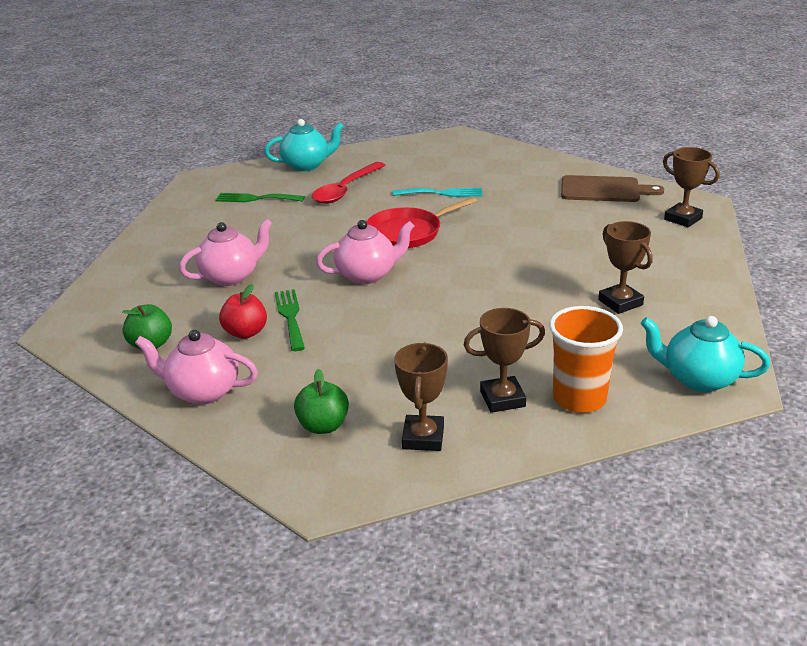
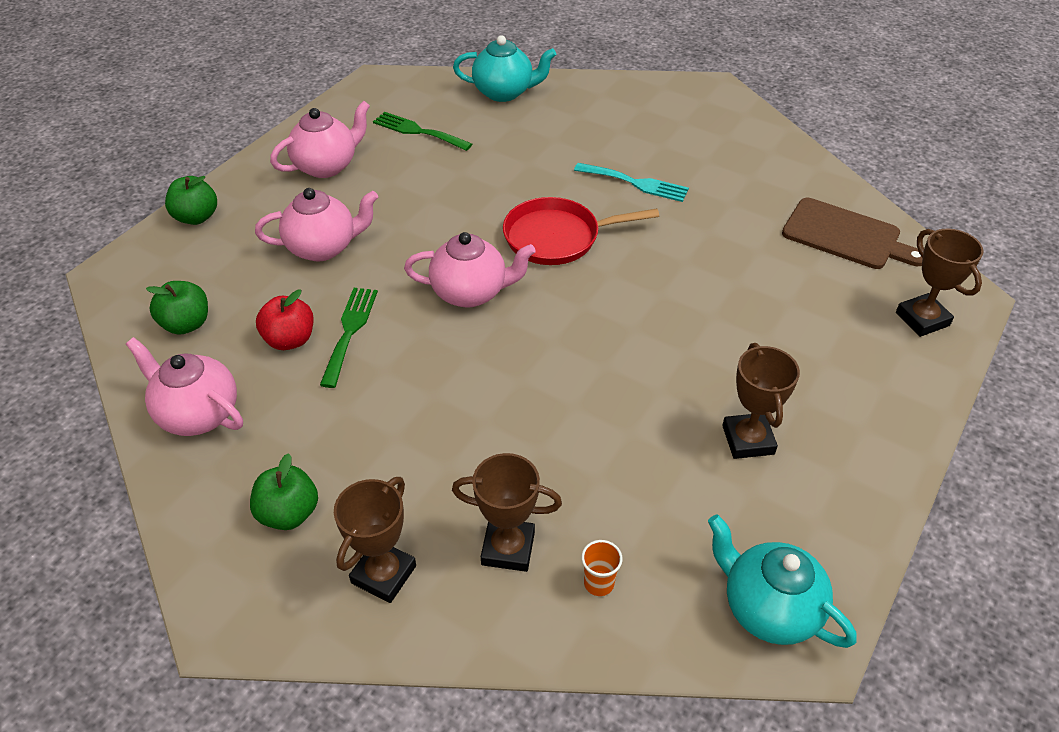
camera: 20 degrees right, 15 degrees up
(109, 283) = (196, 217): none -> green apple
(197, 232) = (327, 166): none -> pink teapot
(345, 190) = (525, 145): red spoon -> none
(579, 398) = (599, 583): orange cup -> orange cup, size x0.44

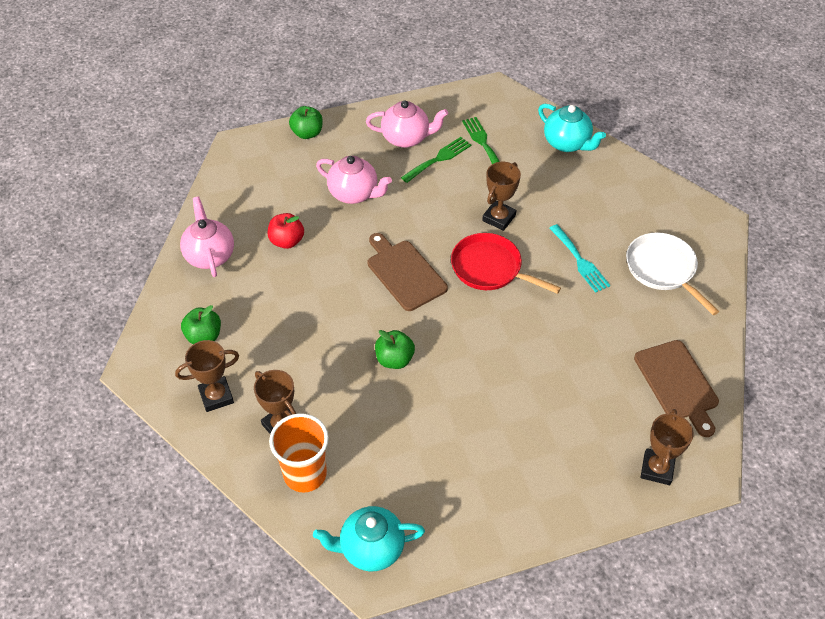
camera: 40 degrees right, 5 degrees up
(186, 324) = (247, 199): green apple -> green apple (394, 359)
(349, 331) = (320, 255): green fork -> green fork (438, 159)
(471, 293) = (404, 273): pink teapot -> brown cutting board
(599, 583) = (305, 474): orange cup -> orange cup, size x2.27
(716, 150) = (663, 269): none -> white pan
(748, 440) = (461, 461): brown trophy -> brown trophy (499, 218)
(768, 608) = (371, 548): turquoise teapot -> turquoise teapot turned 90 degrees counterclockwise

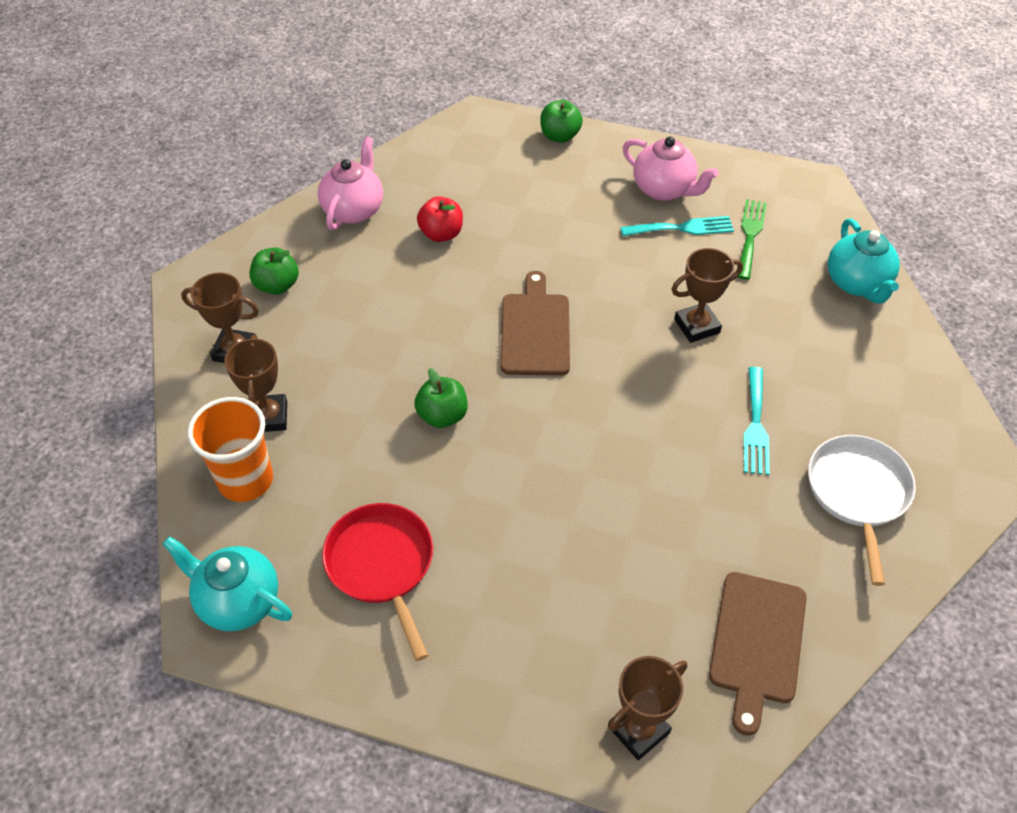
camera: 35 degrees right, 0 degrees up
(354, 194) = (554, 220): pink teapot -> none
(438, 159) = (682, 228): green fork -> turquoise fork
(490, 268) = (637, 376): red pan -> red pan (382, 565)

